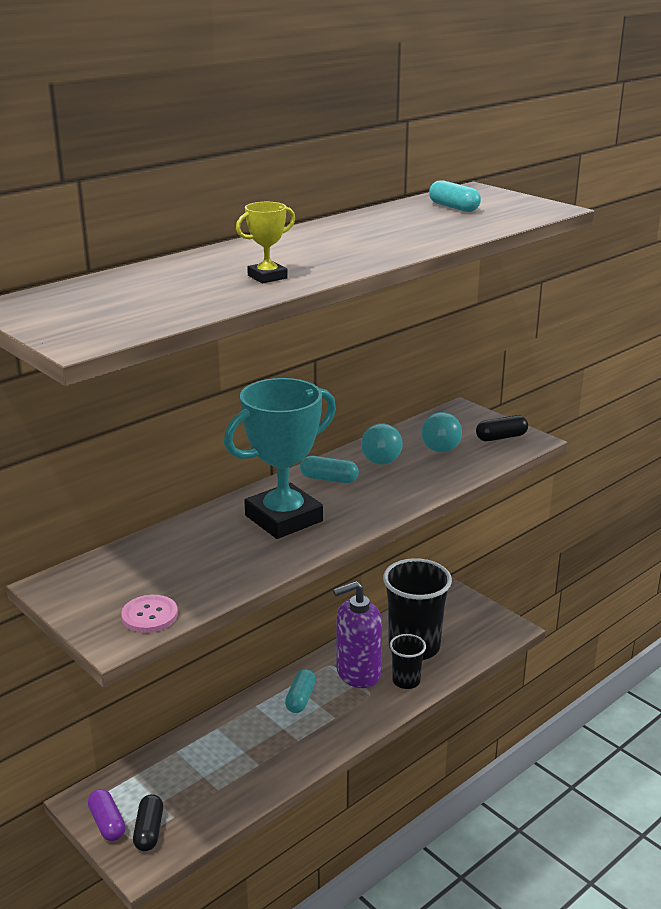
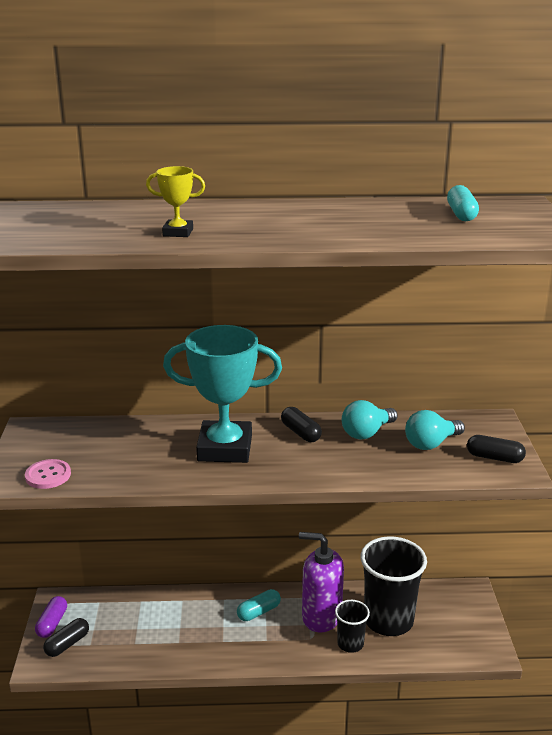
camera: 40 degrees right, 0 degrees up
(329, 479) = (300, 433): turquoise capsule -> black capsule

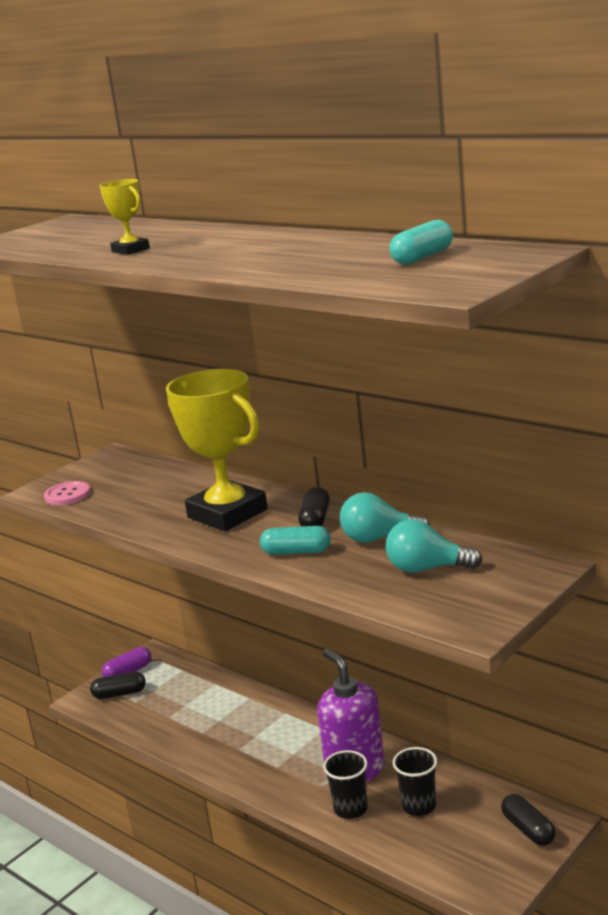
camera: 45 degrees right, 5 degrees down
(225, 448) = (227, 513): turquoise trophy -> yellow trophy
(259, 612) = (301, 738): turquoise capsule -> turquoise capsule (296, 552)
(388, 620) = (419, 806): black cup -> black cup, size x0.52
(494, 458) = (472, 604): black capsule -> black capsule (528, 829)

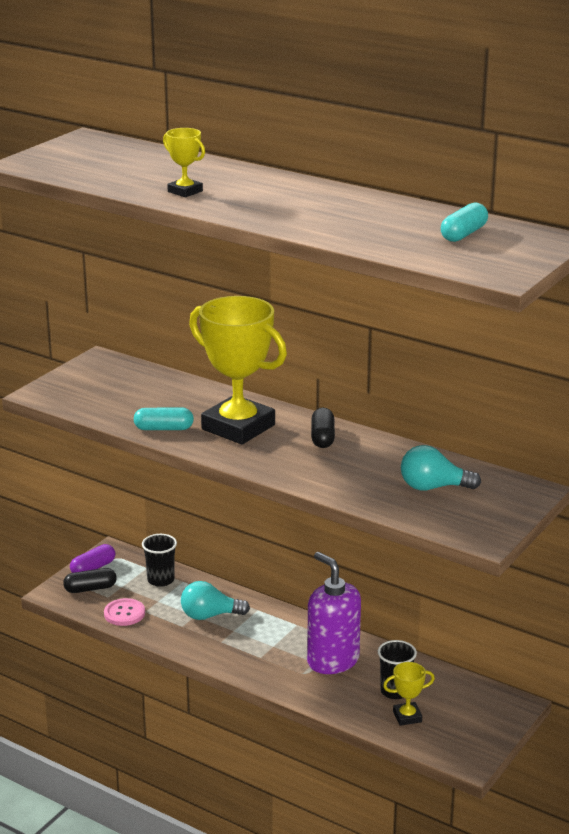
camera: 10 degrees left, 5 degrees up
(67, 495) = (73, 400): pink button -> pink button (124, 613)
(296, 552) = (314, 467): turquoise capsule -> turquoise capsule (164, 429)
(350, 809) = (335, 693): black cup -> black cup (161, 580)
(379, 538) = (384, 458): turquoise light bulb -> turquoise light bulb (209, 615)
(428, 838) = (407, 717): none -> yellow trophy
(528, 829) = (492, 710): black capsule -> none

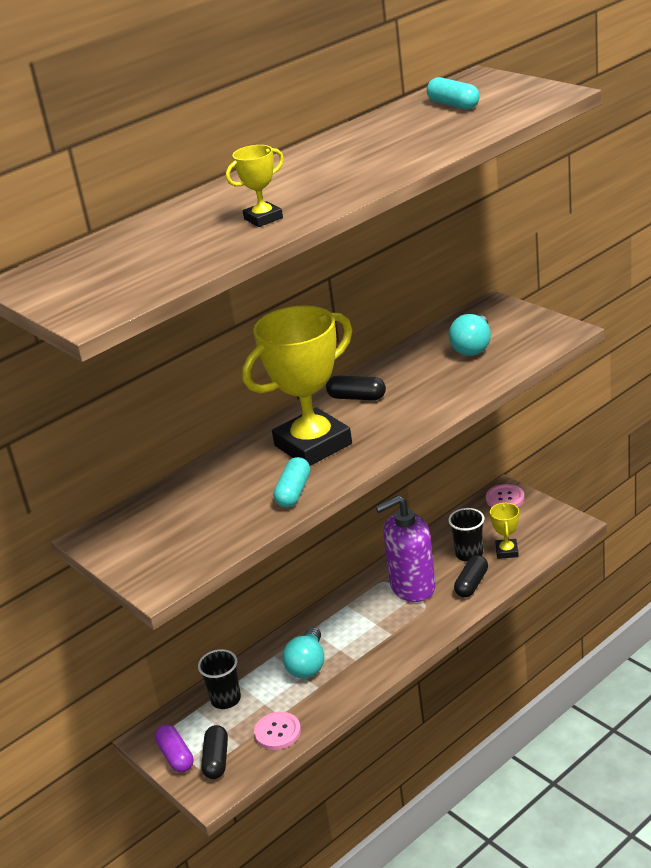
camera: 70 degrees left, 5 degrees up
(346, 698) = (471, 584): none -> black capsule
(502, 706) = (505, 498): none -> pink button

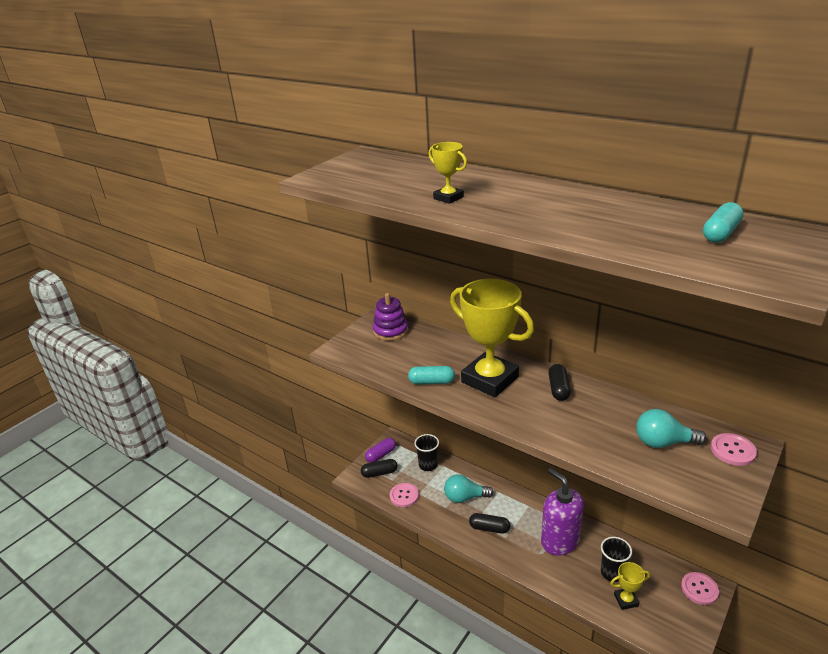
camera: 75 degrees right, 0 degrees up
(142, 527) = (390, 331): none -> purple stacking toy
(471, 584) = (575, 580): black capsule -> black capsule (489, 528)
(496, 315) = (733, 450): none -> pink button

